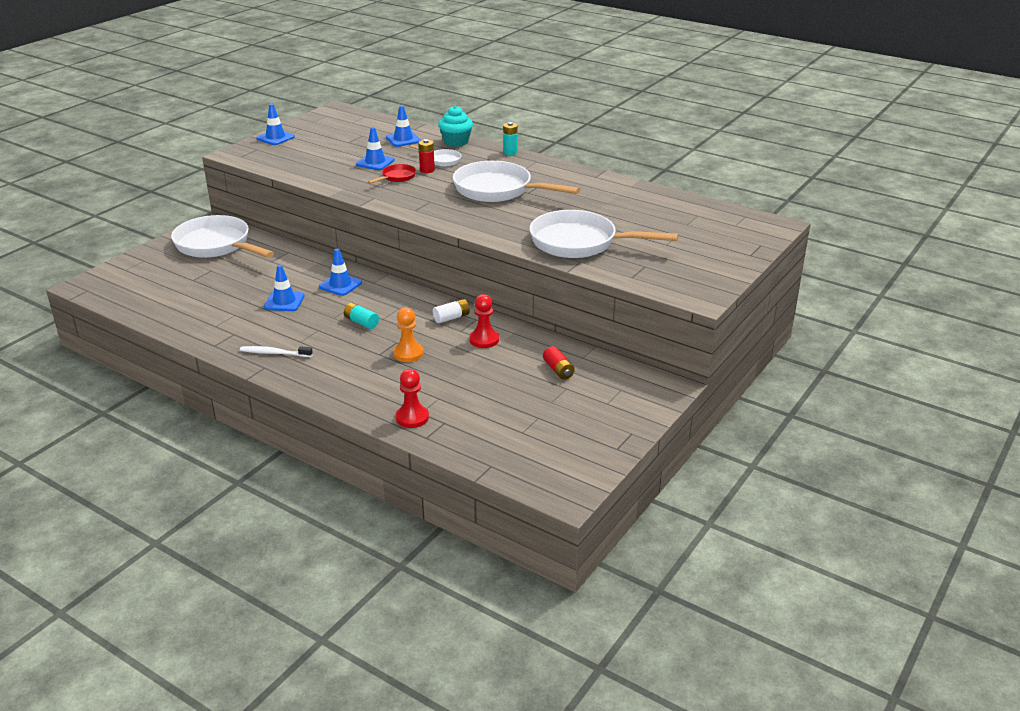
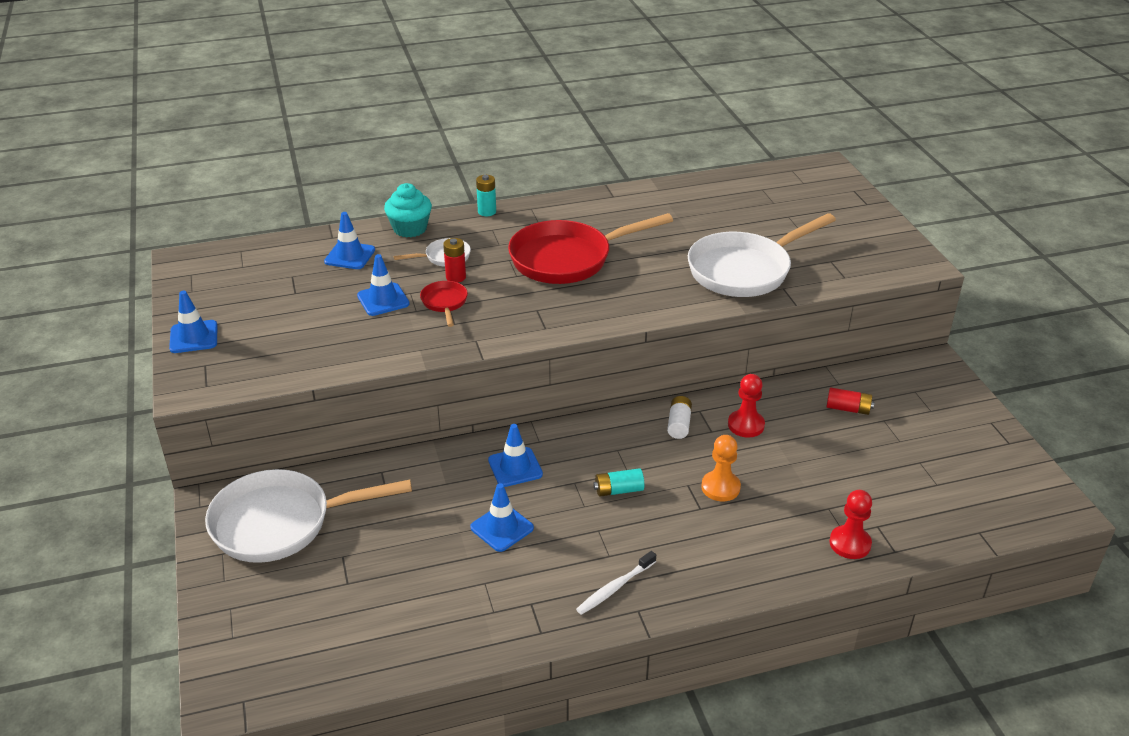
camera: 50 degrees left, 5 degrees up
(498, 190) = (568, 259): white pan -> red pan

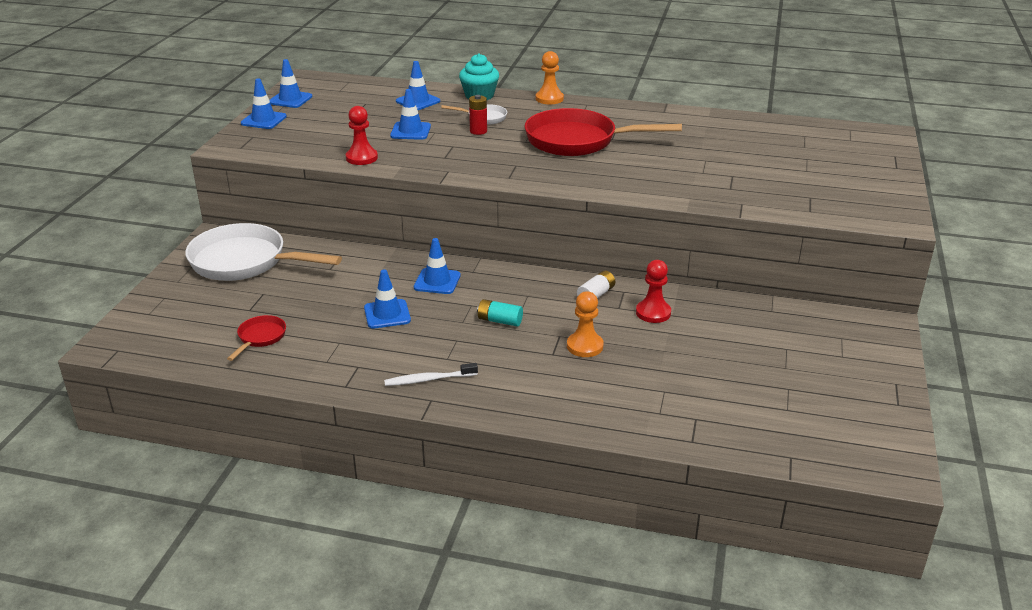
camera: 30 degrees right, 5 degrees down
(196, 297) = (290, 99): none -> blue traffic cone
(445, 303) = (452, 144): red pan -> red pan (260, 338)
(487, 212) = (549, 99): turquoise battery -> orange pawn
(745, 270) = (721, 184): white pan -> none
(848, 409) = (760, 330): red battery -> none
(850, 543) = (656, 421): red pawn -> red pawn (361, 158)

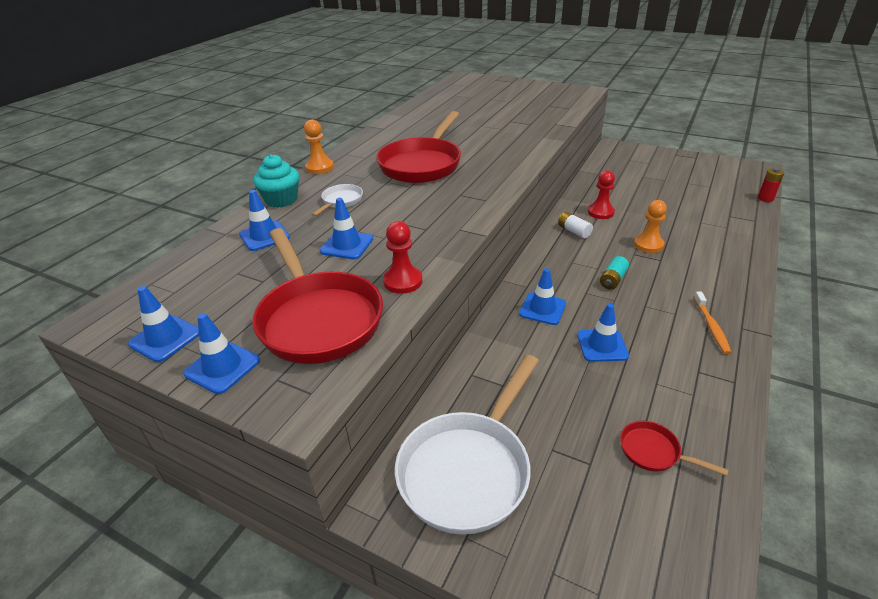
camera: 75 degrees left, 5 degrees up
(313, 137) = (318, 319): none -> red pan
(429, 379) = (711, 326): white toothbrush -> orange toothbrush
(478, 131) = (372, 207): red battery -> red battery (765, 198)

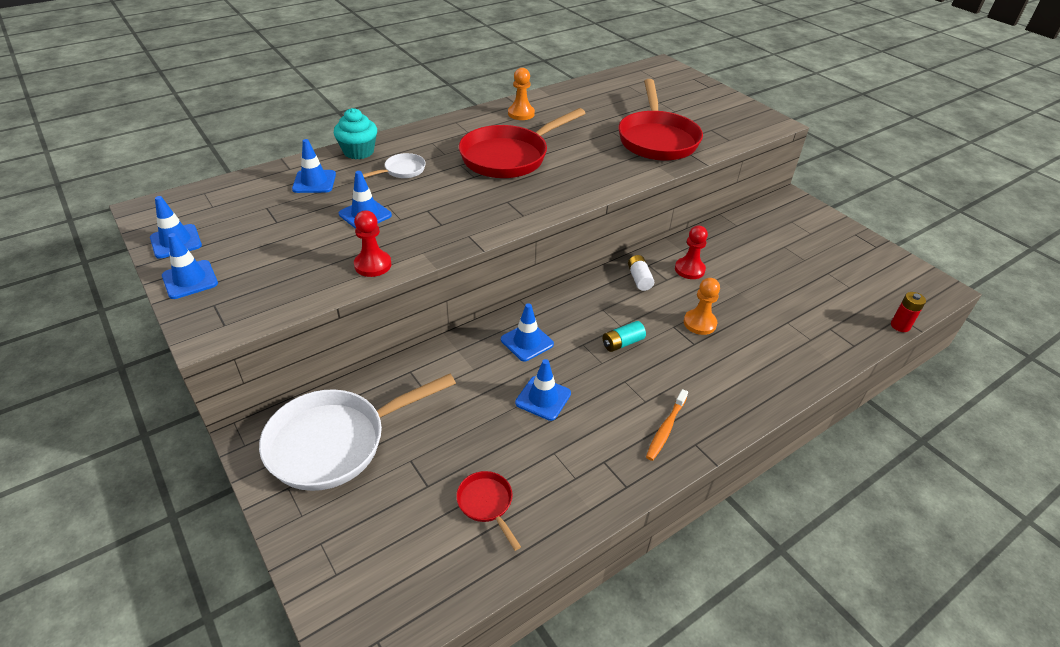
camera: 25 degrees right, 5 degrees up
(318, 319) = (283, 270): red pan -> red pan (657, 139)
(320, 167) = (419, 129): orange pawn -> orange pawn (521, 114)

